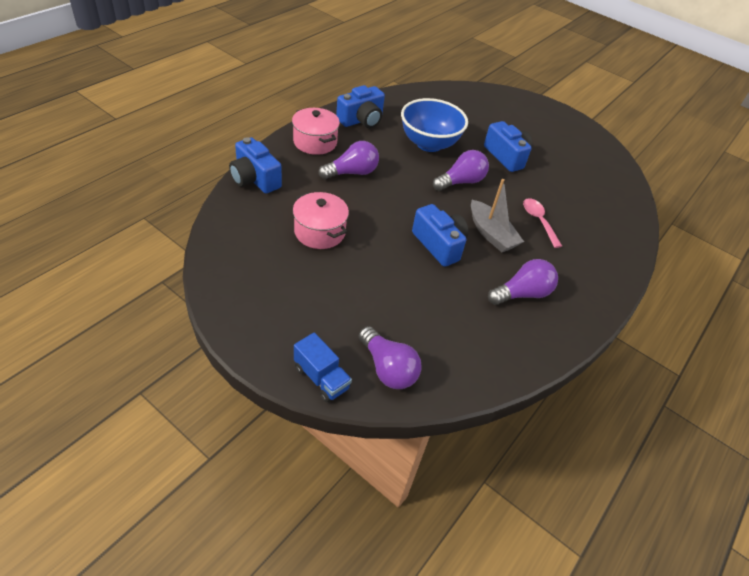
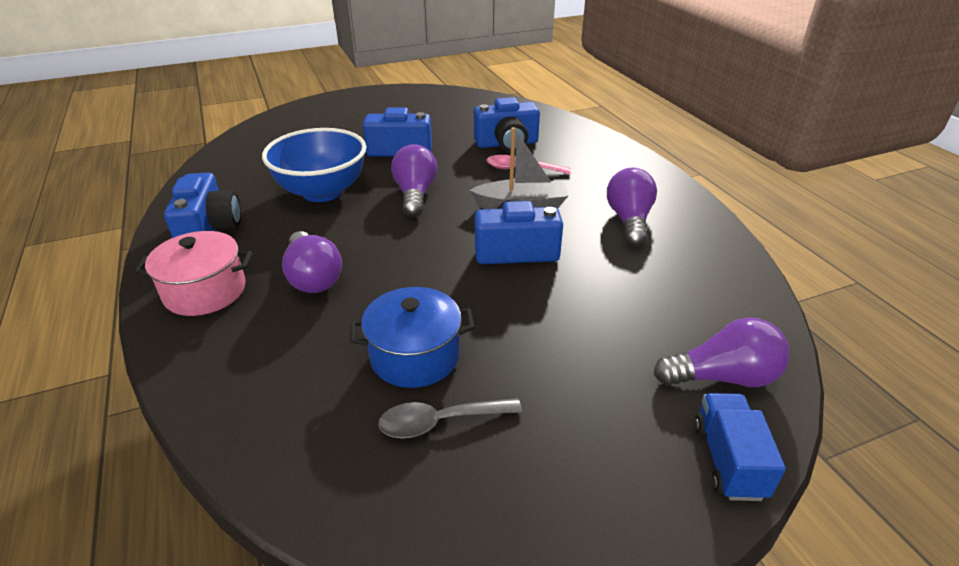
camera: 55 degrees left, 10 degrees down
(255, 179) = (220, 396): blue camera -> blue camera (507, 144)
(282, 256) = (440, 422): none -> grey spoon
(320, 232) = (415, 356): pink pot -> blue pot
(321, 378) = (728, 460): blue truck -> blue truck turned 75 degrees counterclockwise
(352, 173) = (313, 277): purple light bulb -> purple light bulb turned 150 degrees clockwise

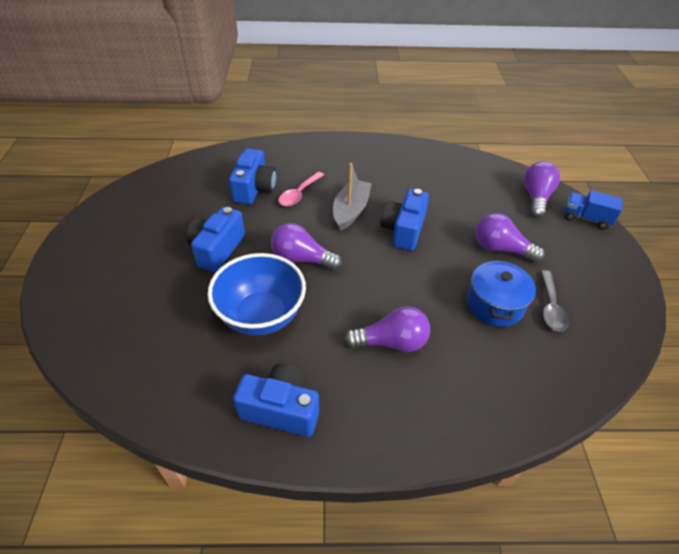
camera: 70 degrees left, 10 degrees up
(205, 291) = (383, 417): pink pot -> none
(629, 221) = (392, 173): purple light bulb -> purple light bulb (501, 249)

